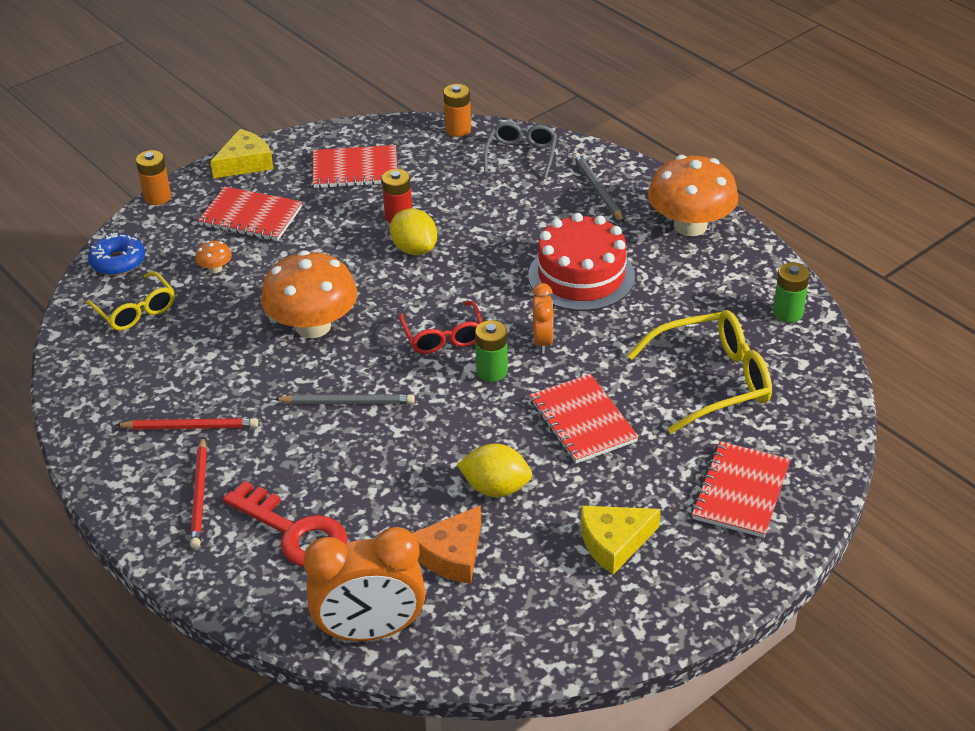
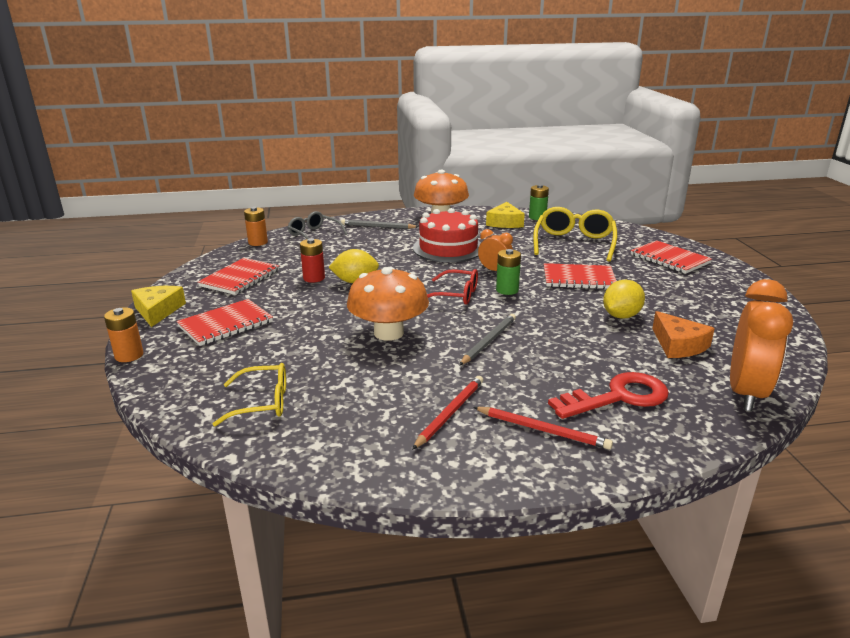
camera: 60 degrees left, 15 degrees down
(118, 262) = (182, 395): blue donut -> none
(215, 268) = (264, 353): orange mushroom -> none
(614, 542) = (693, 297): yellow cheese -> yellow cheese (505, 222)

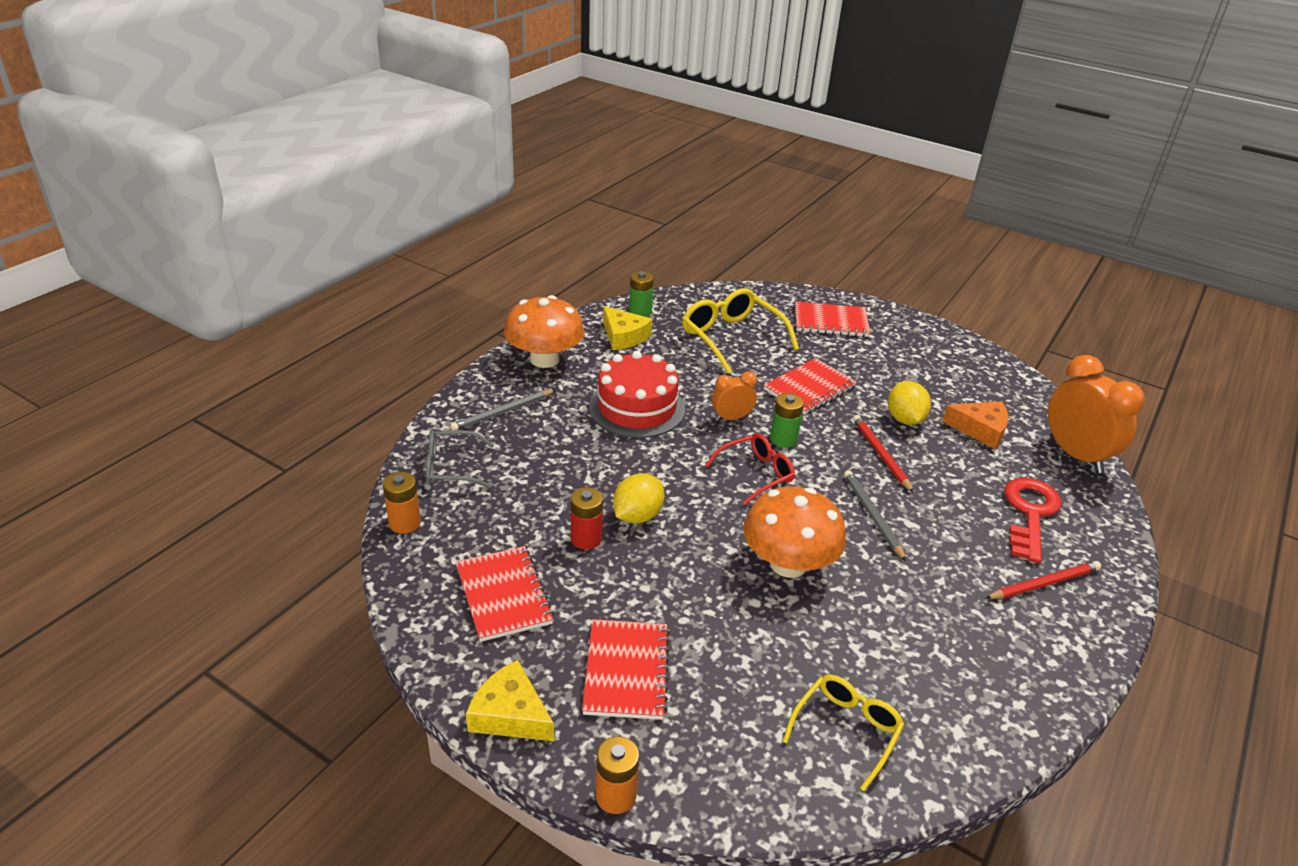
camera: 50 degrees left, 10 degrees up
(450, 413) = (976, 617): red pencil -> red pencil (880, 454)

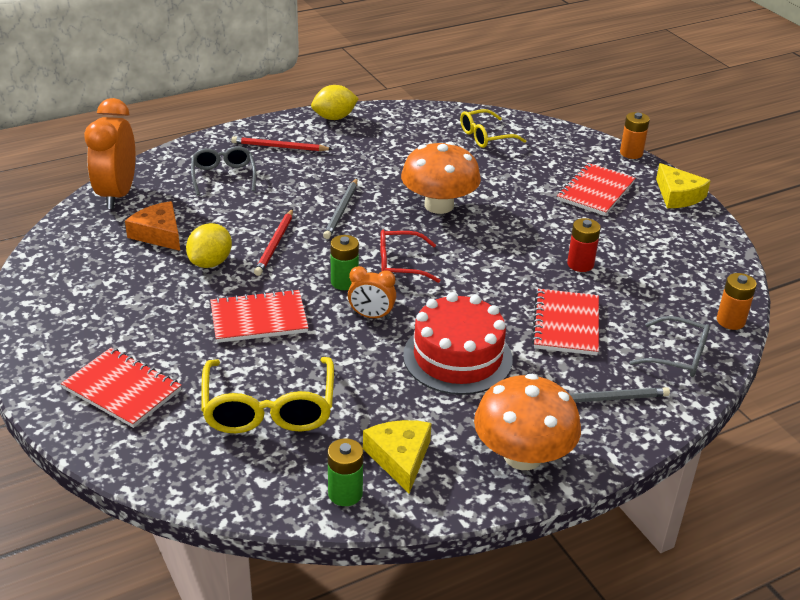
camera: 150 degrees left, 0 degrees up
(504, 595) = (661, 250): red notebook -> red notebook (566, 324)
(637, 516) = (528, 266): yellow lemon -> yellow lemon (334, 118)
(1030, 514) = (223, 176): red key -> grey glasses

